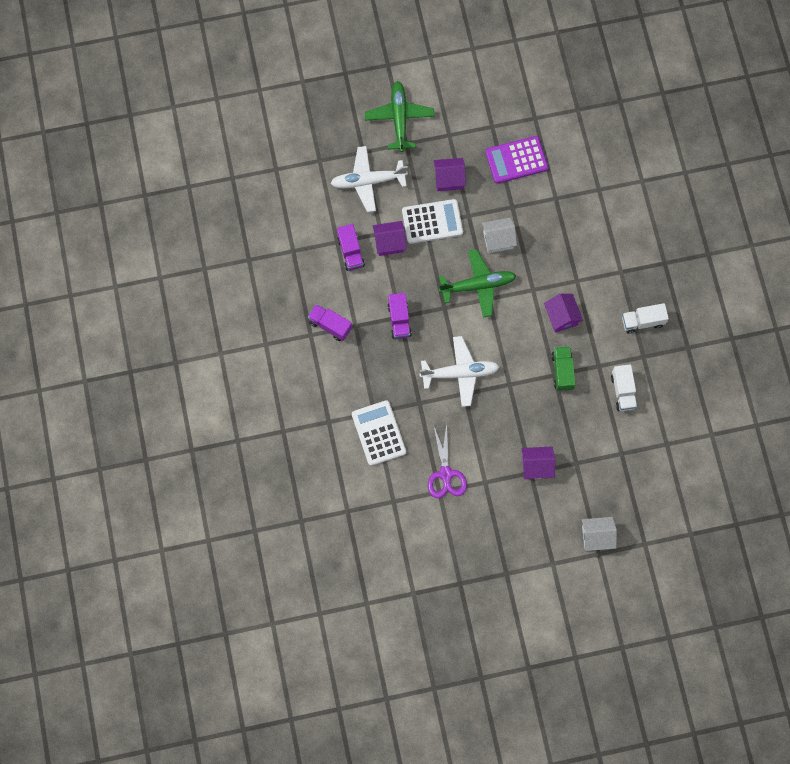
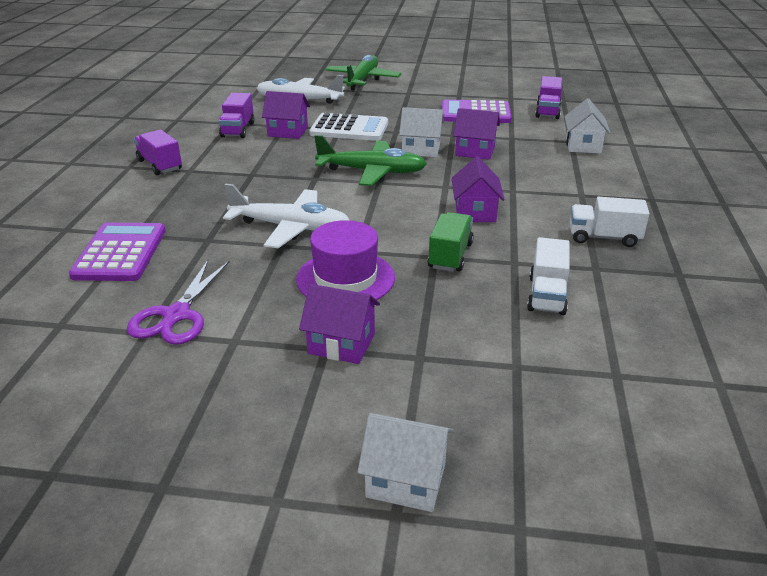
camera: 20 degrees right, 40 degrees down
(378, 433) = (120, 253): white calculator -> purple calculator
(399, 320) = (248, 176): purple truck -> purple truck (547, 111)
(449, 179) = (389, 111): purple house -> purple house (475, 151)
(514, 413) = (345, 278): none -> purple hat
(608, 194) = (583, 145): none -> white house

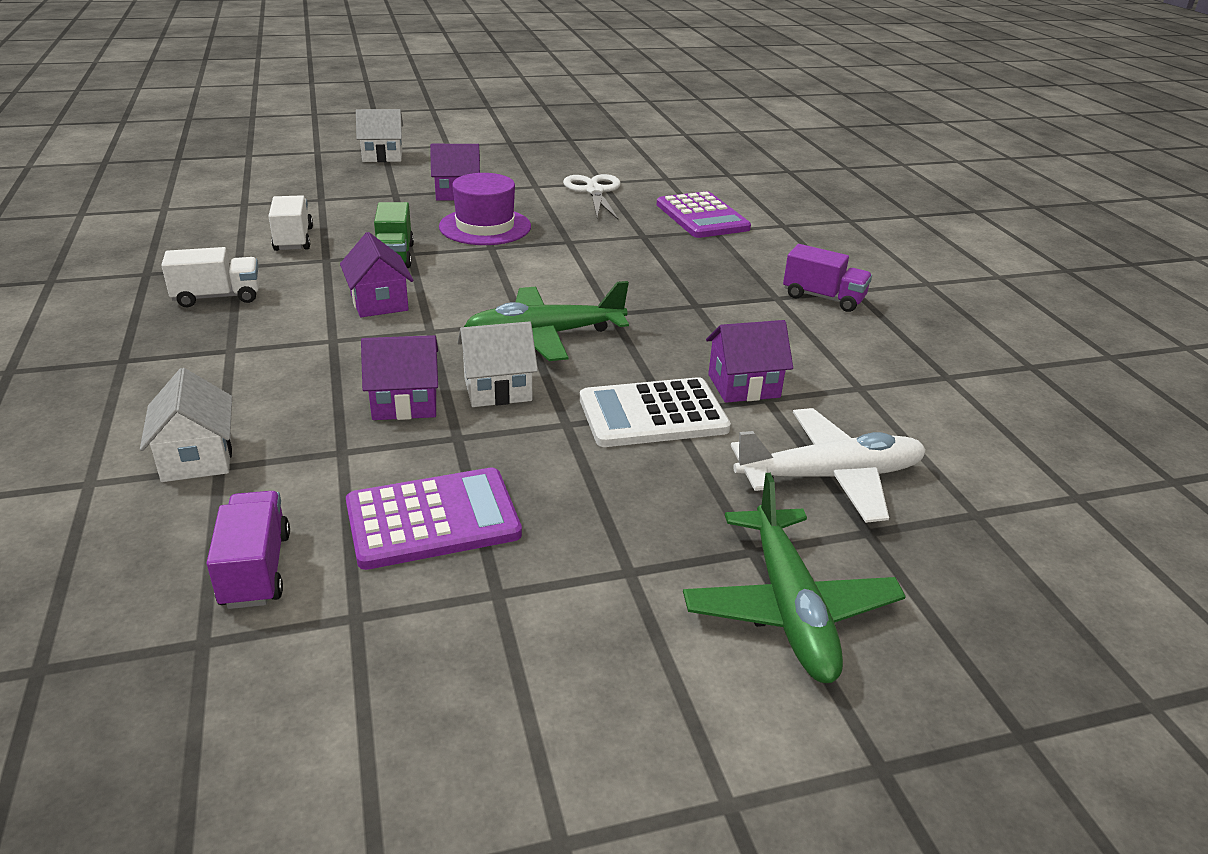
camera: 155 degrees right, 0 degrees up
(176, 315) = (594, 191): purple scissors -> white scissors
(238, 130) = (823, 374): purple truck -> none
(290, 227) = (577, 256): white plane -> none

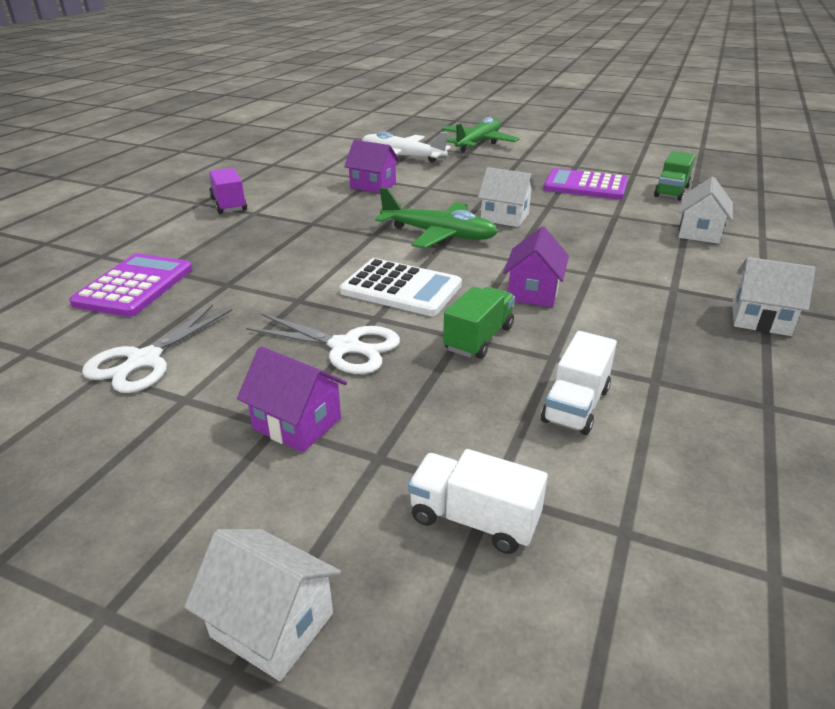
camera: 140 degrees left, 0 degrees up
(133, 341) = (760, 319): none -> white house
(218, 297) = (681, 343): white truck -> white truck (474, 519)
(256, 569) = (671, 191): purple truck -> green truck
(405, 403) = (565, 225): purple house -> none
(485, 227) = (345, 347): purple hat -> white scissors
(653, 414) = (438, 188): white calculator -> white calculator (401, 288)

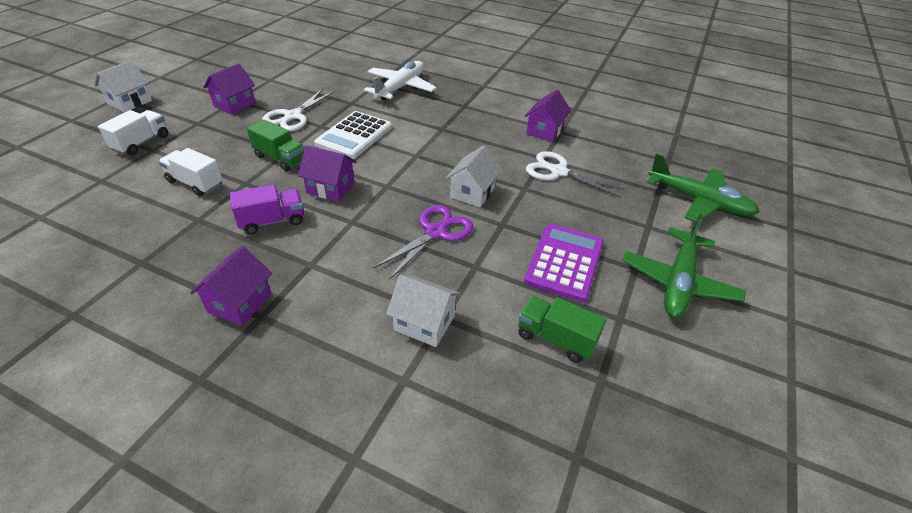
camera: 90 degrees right, 10 degrees up
(134, 286) = (383, 60): purple calculator -> none
(144, 360) = (307, 69): white scissors -> white scissors (558, 172)
(229, 205) = (498, 77): purple truck -> purple truck (272, 221)
(402, 157) = (628, 149): white plane -> white plane (400, 88)
(438, 234) = (438, 156): green plane -> green plane (678, 282)
(580, 232) = (435, 232): none -> purple scissors
(760, 319) = (240, 302): white house -> purple house

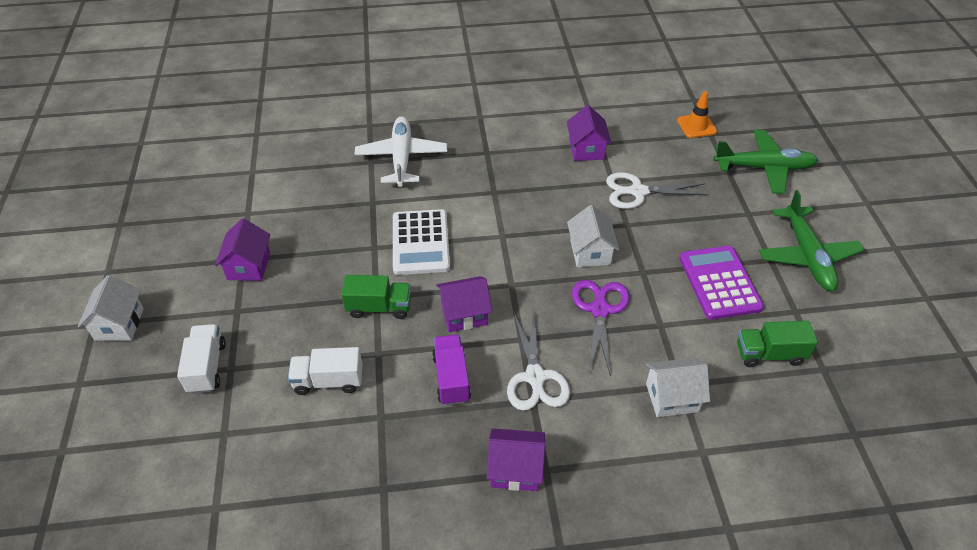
camera: 30 degrees left, 5 degrees up
(240, 302) = (515, 469): purple house -> purple house turned 75 degrees counterclockwise
(272, 221) = (451, 378): purple truck -> purple truck turned 45 degrees counterclockwise
(293, 116) = (331, 249): white scissors -> white scissors (535, 377)
(660, 151) = (696, 126): none -> orange traffic cone

